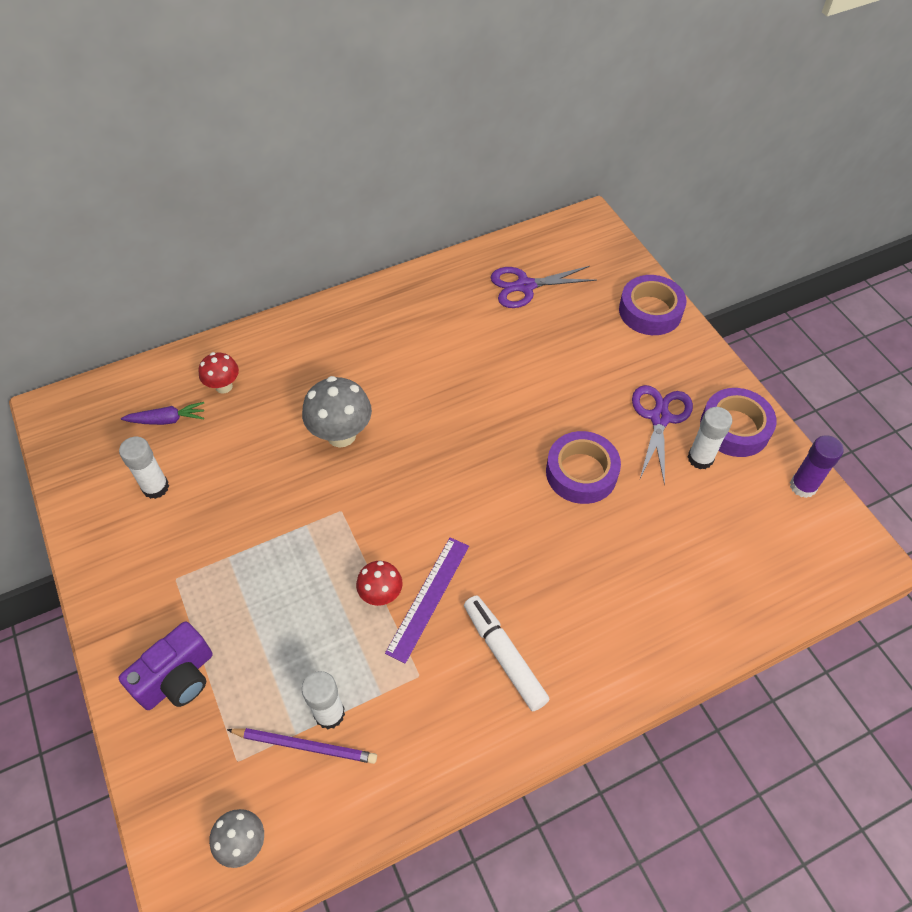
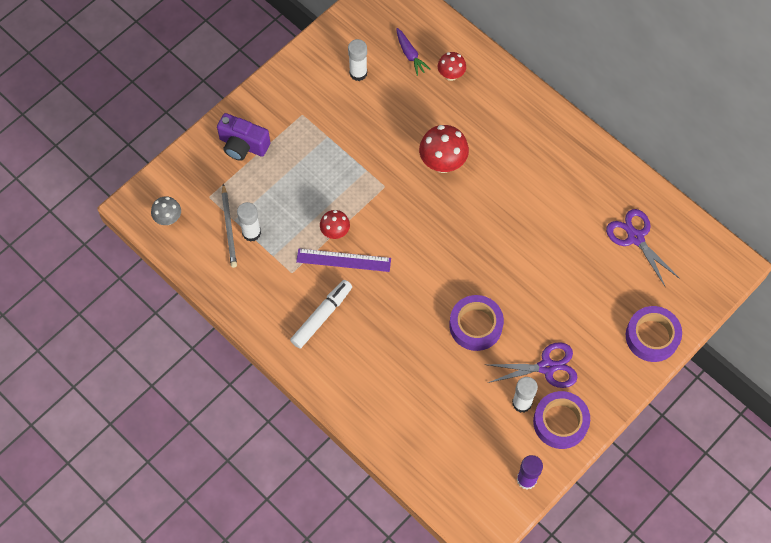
camera: 70 degrees right, 10 degrees up
(304, 745) = (229, 227): purple pencil -> grey pencil
(341, 435) = (442, 163): grey mushroom -> red mushroom

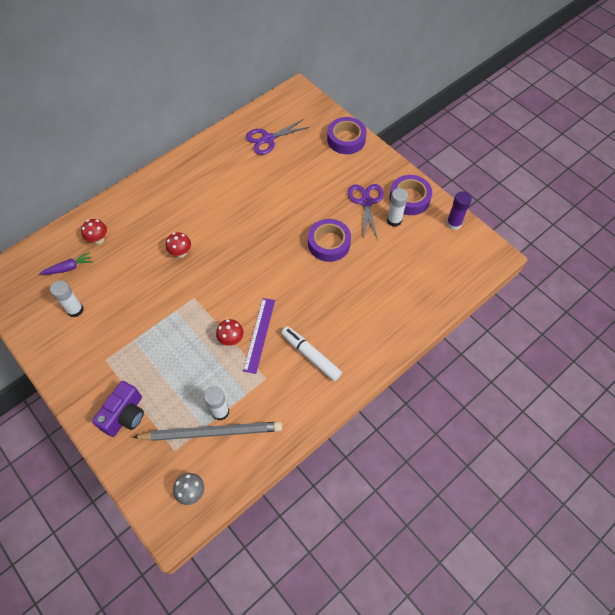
camera: 85 degrees left, 5 degrees down
(229, 227) = (211, 432): grey pencil -> grey pencil, size x1.64
(442, 163) = (181, 253): red mushroom -> red mushroom, size x0.60

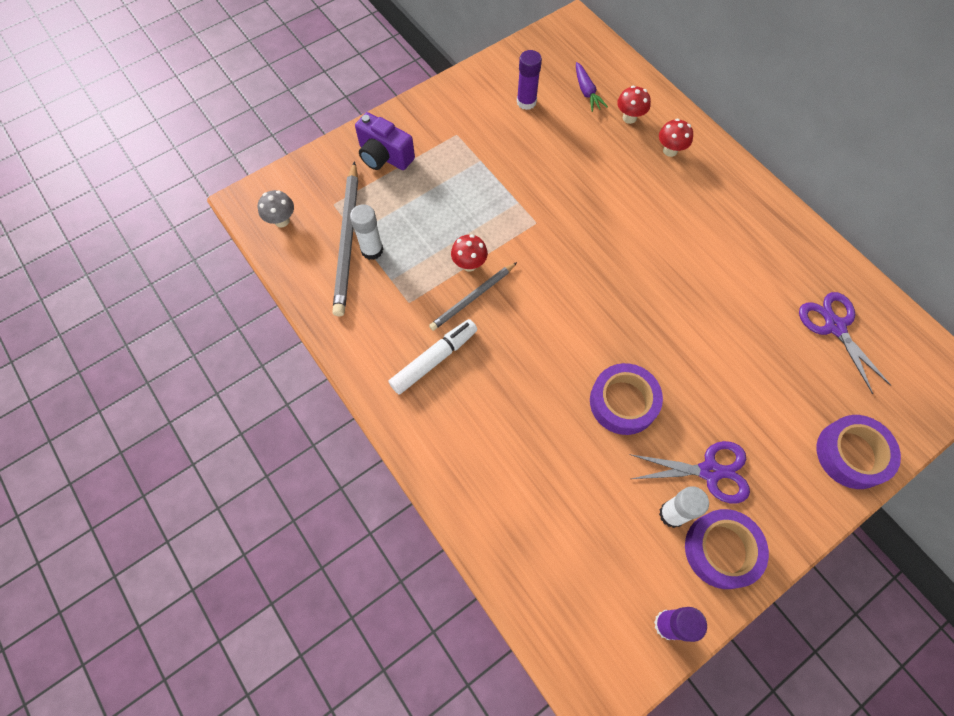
camera: 95 degrees right, 5 degrees up
(75, 310) = (526, 102): white glue stick -> purple glue stick
(181, 253) = (607, 207): red mushroom -> red mushroom (670, 150)
(259, 334) = (473, 297): purple ruler -> grey pencil

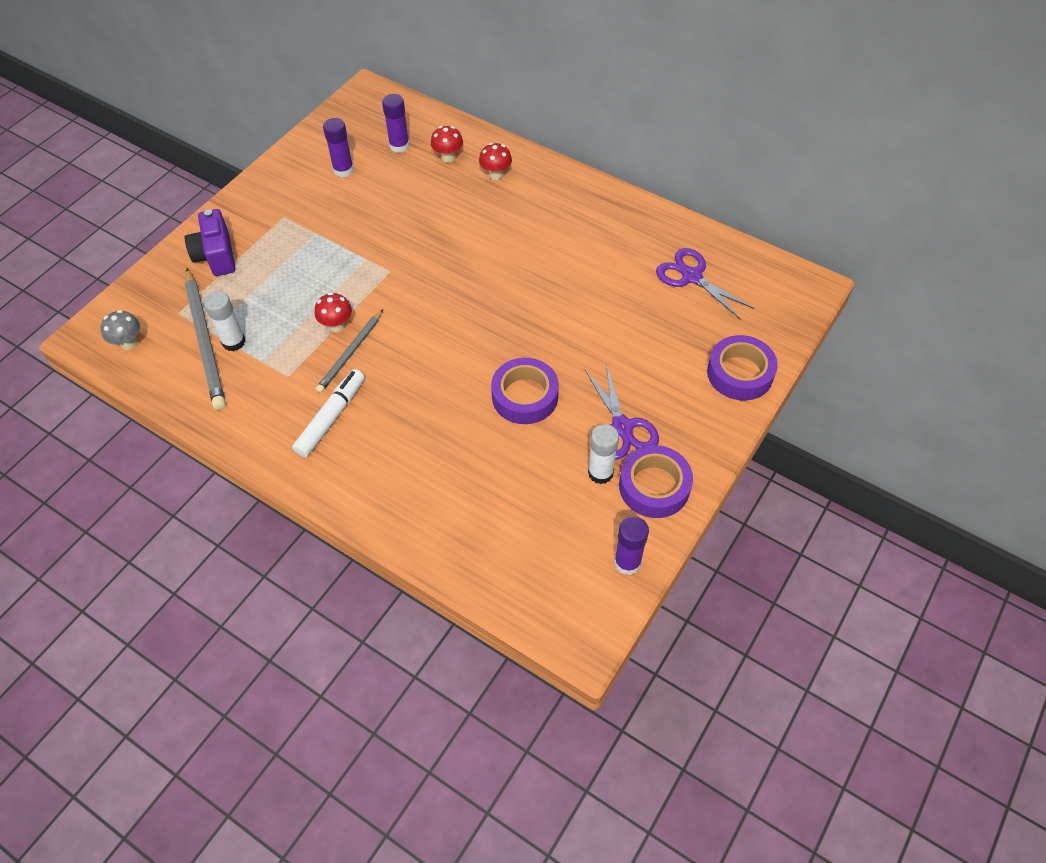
camera: 20 degrees left, 10 degrees down
(384, 156) = (216, 256): purple camera -> purple camera turned 60 degrees clockwise
(586, 92) = (399, 146): purple carrot -> purple glue stick
(709, 471) = (622, 427): purple scissors -> purple scissors turned 90 degrees clockwise

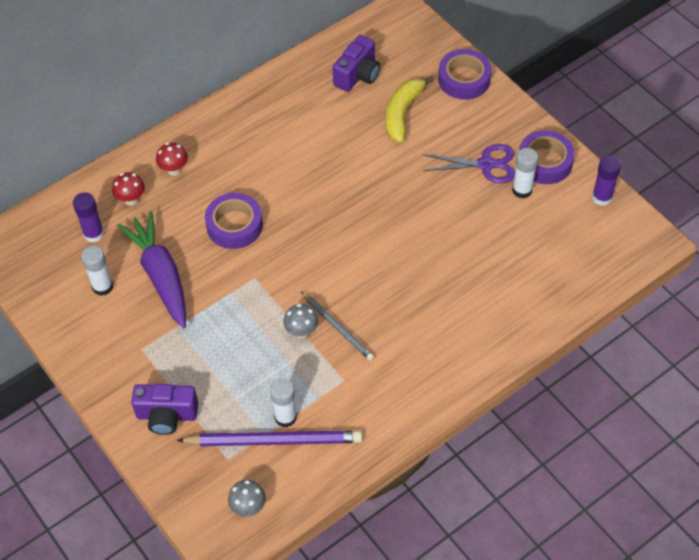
camera: 70 degrees left, 0 degrees up
(205, 340) = (273, 440): grey pencil -> purple pencil
(331, 417) = (402, 356): white marker -> none
(337, 325) = (301, 332): red mushroom -> grey mushroom
(343, 170) = (102, 286): purple glue stick -> white glue stick
(369, 204) = (161, 275): none -> purple carrot
(525, 396) = (433, 217): purple tape -> purple tape (234, 225)
(658, 330) = (402, 113): none -> yellow banana
(691, 277) = (358, 75): purple scissors -> purple camera

